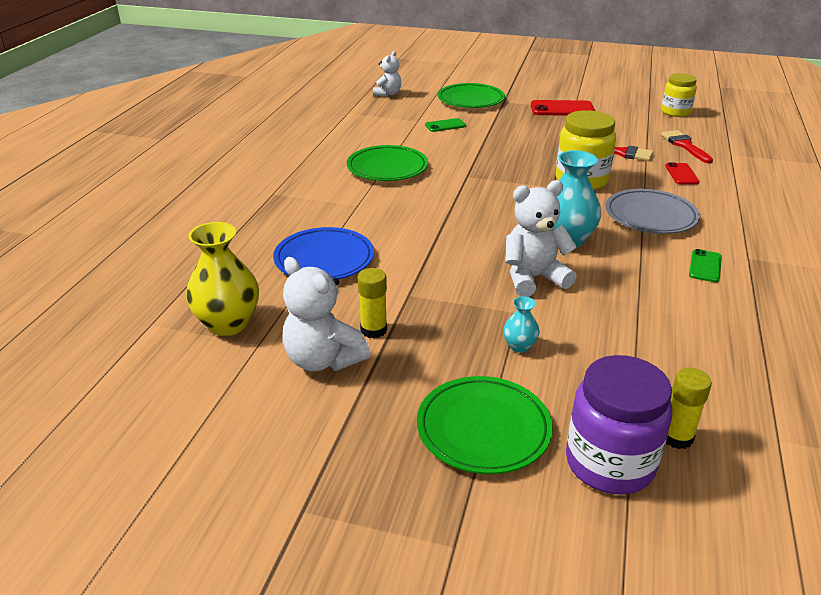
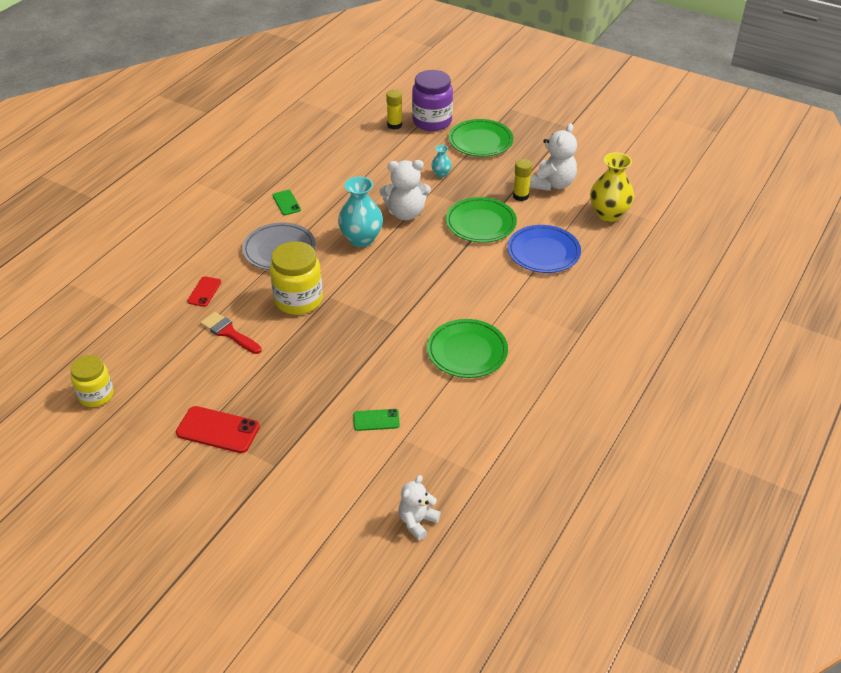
camera: 165 degrees left, 10 degrees up
(323, 360) = (553, 184): white teddy bear -> white teddy bear turned 60 degrees clockwise
(471, 100) = (314, 479): green plate -> green plate (480, 223)
(684, 145) = (155, 332): red brush -> none
(705, 266) = (286, 203): green phone -> green phone turned 60 degrees counterclockwise

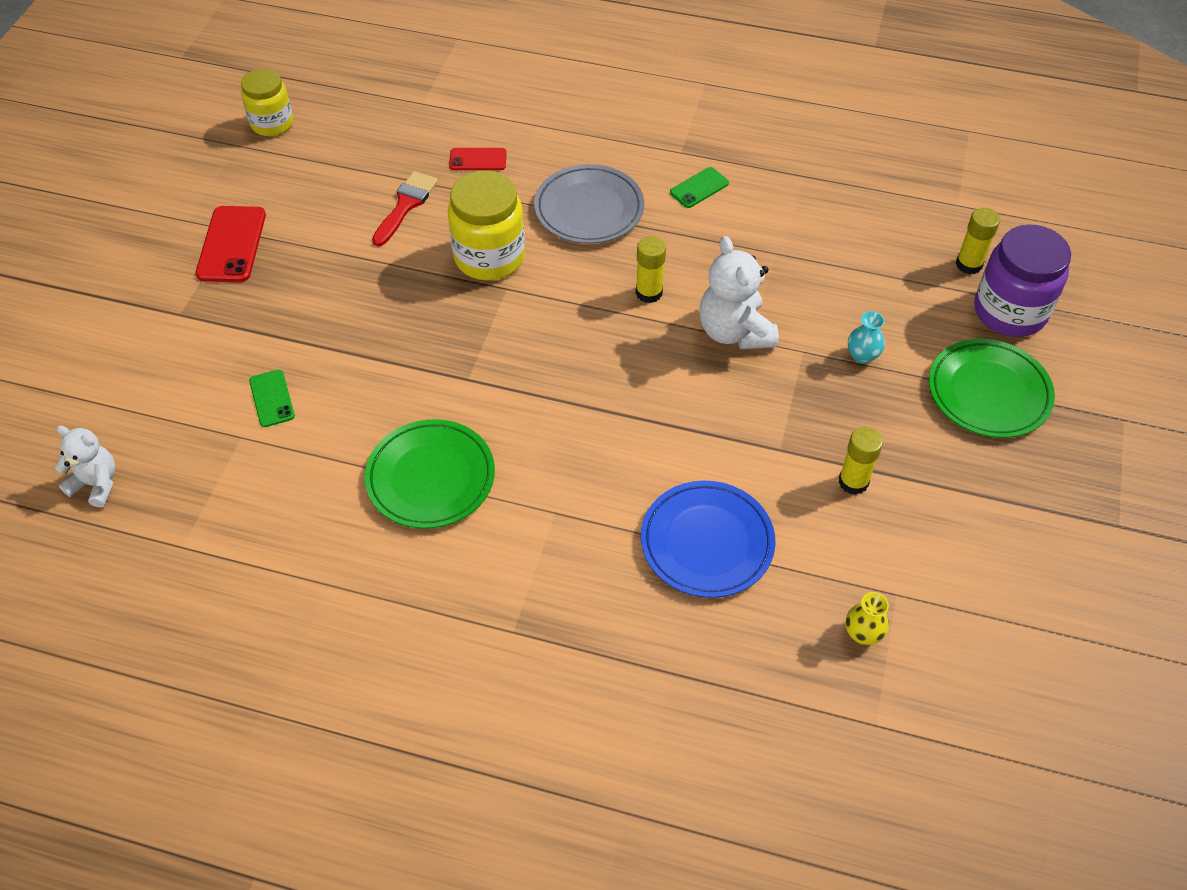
camera: 75 degrees right, 10 degrees up
(361, 239) = (649, 293): turquoise vase -> yellow glue stick
(480, 223) = (750, 437): green plate -> none
(553, 184) = (913, 526): white teddy bear -> none
(608, 214) = (862, 633): yellow vase -> yellow vase, size x0.49

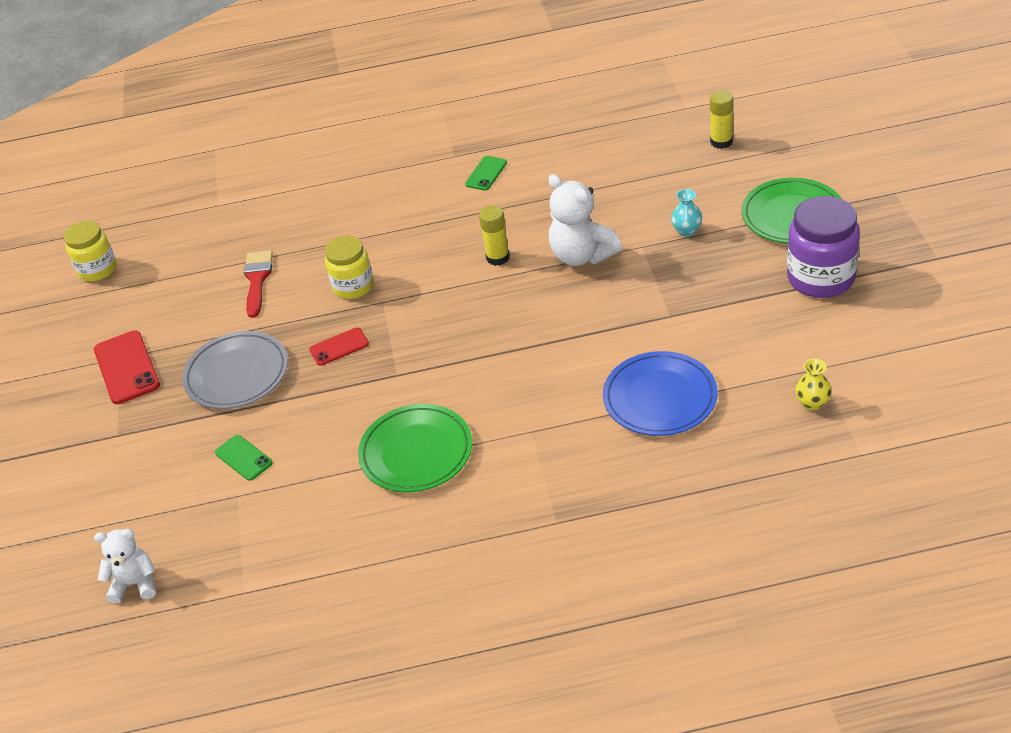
camera: 20 degrees left, 10 degrees down
(478, 159) = (294, 225): red phone -> red phone (339, 347)
(489, 257) = (353, 286): yellow jar -> yellow jar, size x0.66
(589, 209) = (410, 222): grey plate -> grey plate (237, 374)
(853, 482) = (737, 312): yellow glue stick -> none
(1009, 312) = (771, 159): purple jar -> purple jar (821, 278)

